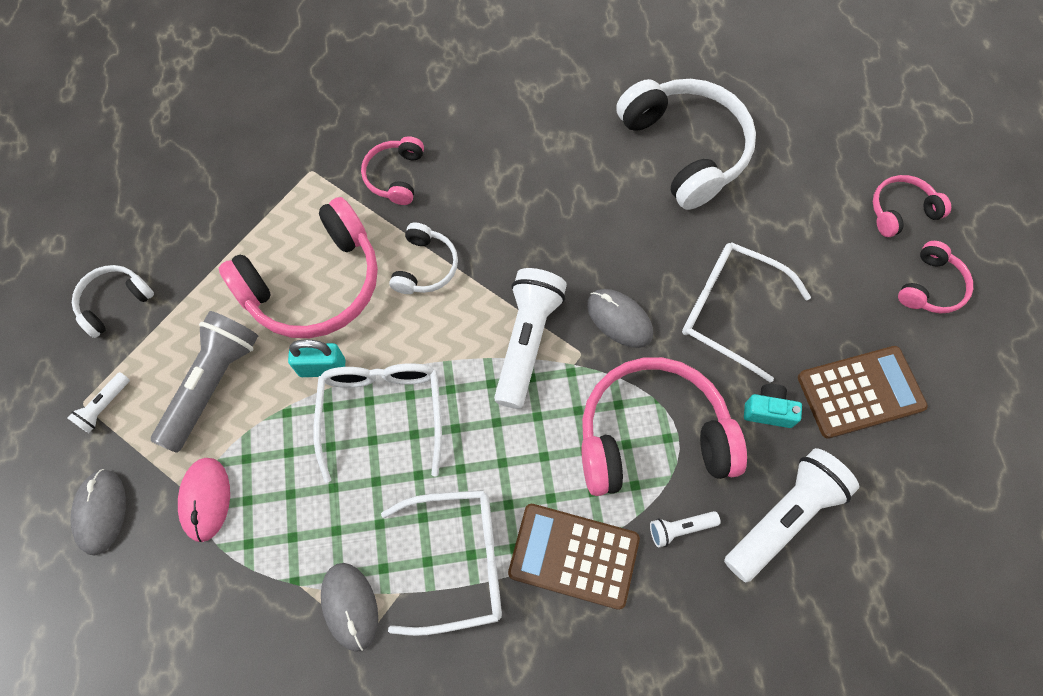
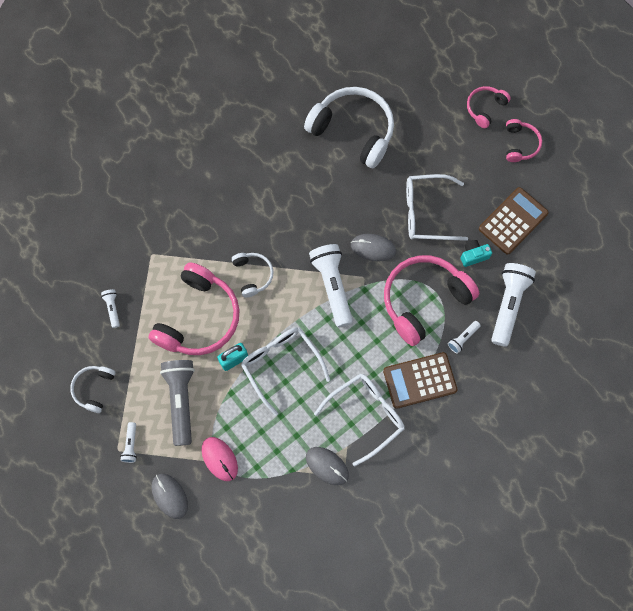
camera: 30 degrees left, 5 degrees up
(213, 212) = (113, 308): none -> white flashlight
(395, 176) = (202, 232): pink headphones -> none

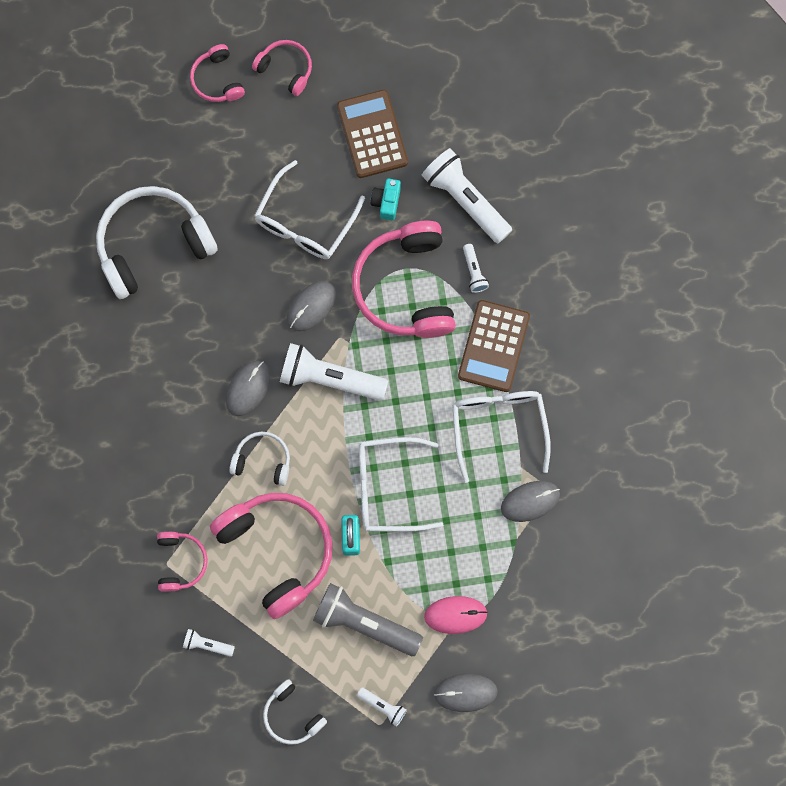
camera: 60 degrees left, 5 degrees up
(157, 262) = (180, 562): none -> pink headphones
(295, 239) = (248, 388): none -> grey mouse

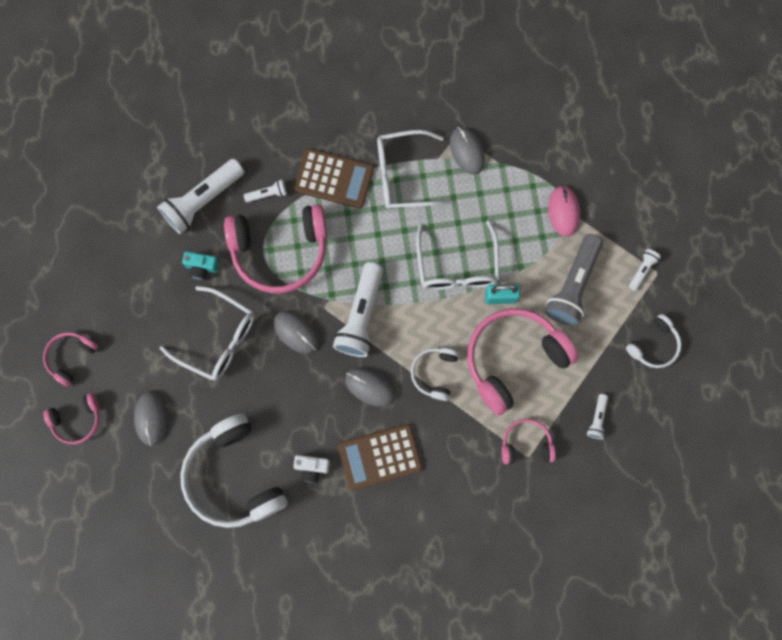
camera: 90 degrees left, 0 degrees up
(160, 326) = (312, 468): none -> white camera
(372, 134) = (138, 280): brown calculator -> brown calculator (380, 457)
(465, 692) = (627, 204): grey mouse -> grey mouse (151, 418)

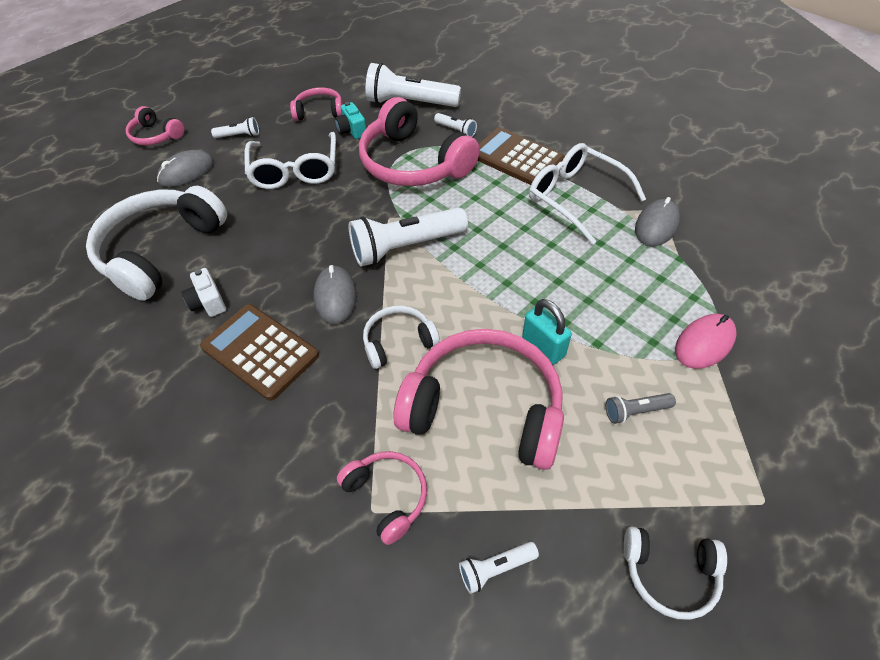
camera: 55 degrees right, 25 degrees down
(71, 357) = (210, 107): pink headphones -> pink headphones (319, 112)
(296, 332) = (346, 213): grey mouse -> none
(334, 178) = (516, 158): brown calculator -> brown calculator turned 150 degrees clockwise
(457, 266) = (535, 289): white glasses -> none
(573, 285) = (635, 411): grey flashlight -> grey flashlight, size x0.47
(642, 270) = (744, 480): white flashlight -> white flashlight (239, 136)

